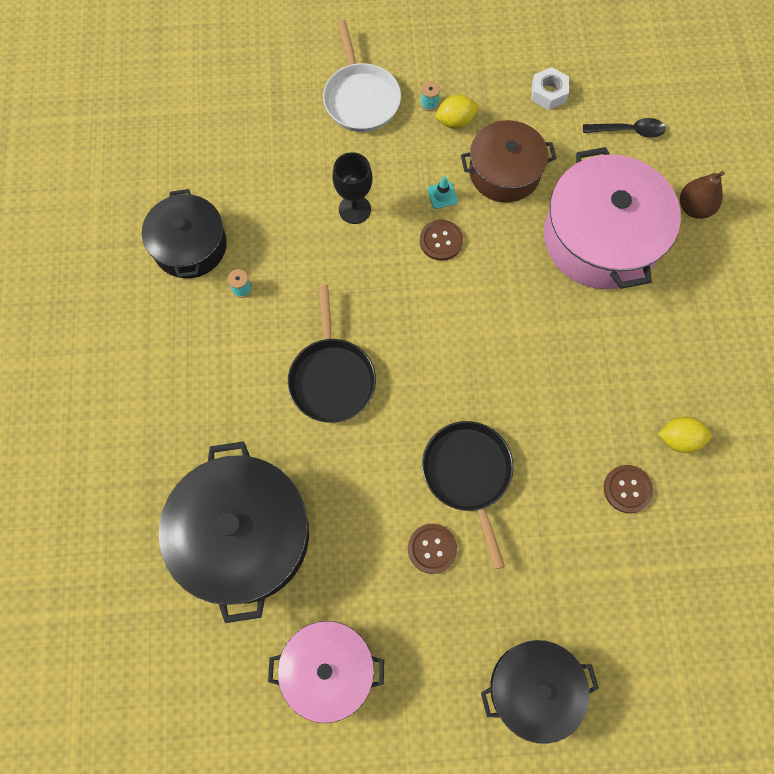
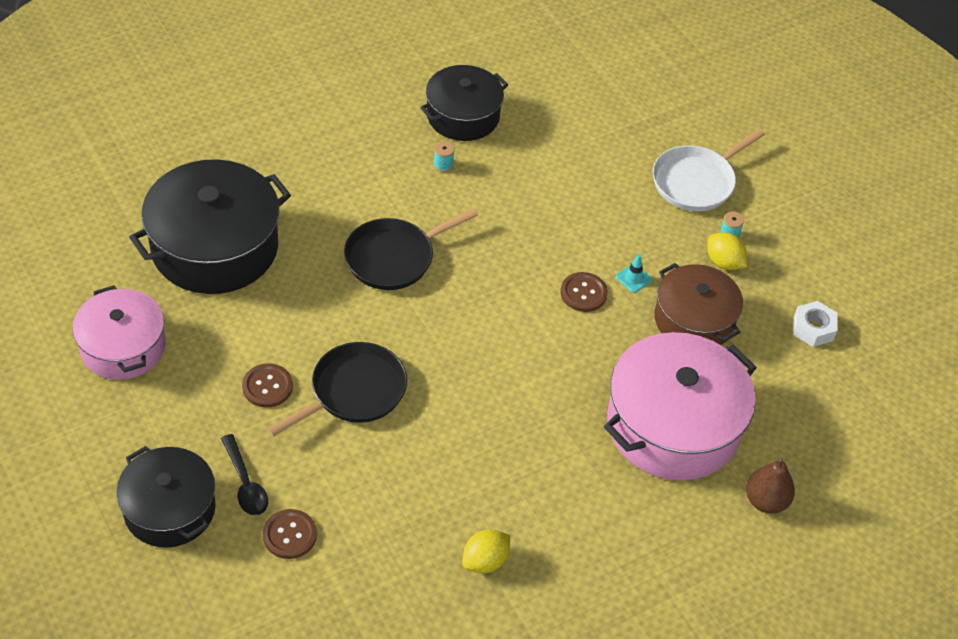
camera: 60 degrees right, 20 degrees down
(354, 209) = (574, 217): black goblet -> none
(627, 489) = (406, 530): brown button -> brown button (289, 535)
(628, 131) = (818, 413): black spoon -> black spoon (245, 483)
(678, 439) = (485, 561): yellow lemon -> yellow lemon turned 75 degrees clockwise

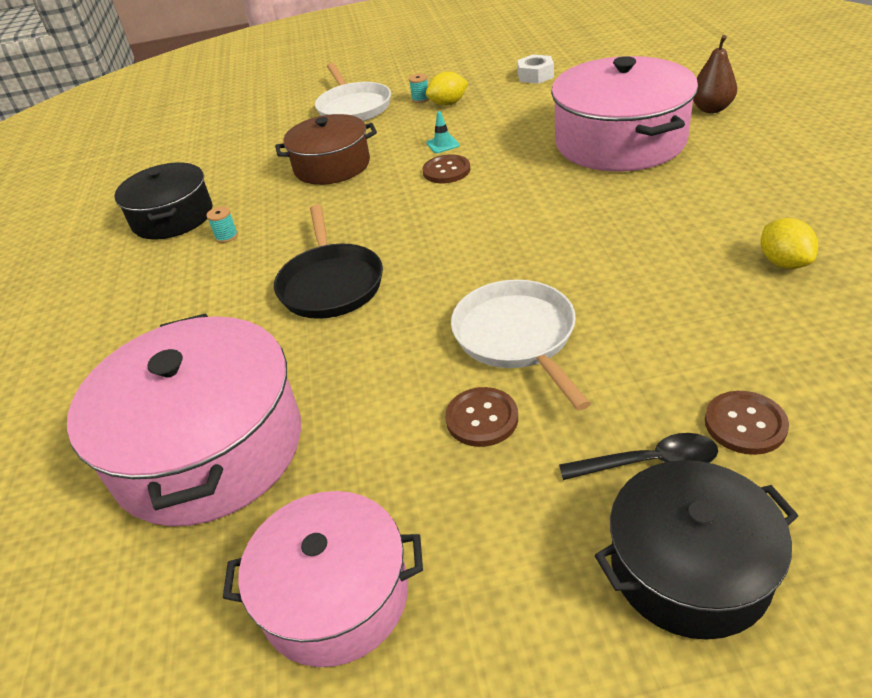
camera: 60 degrees left, 10 degrees down
(215, 247) = (208, 448): black pot -> pink pot
(353, 391) = (517, 337): black pan -> white pan
(694, 320) = (504, 121): brown pot -> brown pot (332, 166)

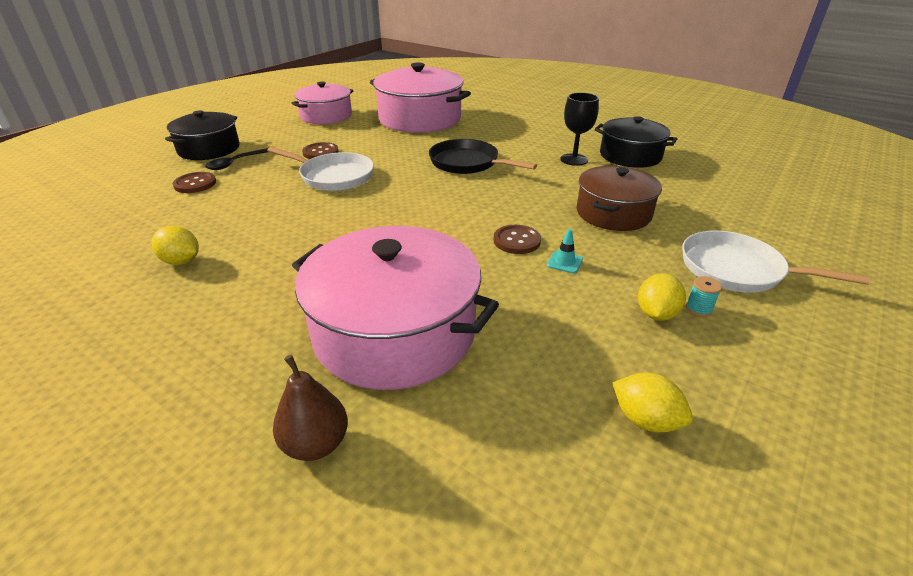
camera: 130 degrees right, 5 degrees down
(226, 236) = (574, 159): turquoise spool -> black goblet
(535, 75) = (645, 420): white nut -> yellow lemon

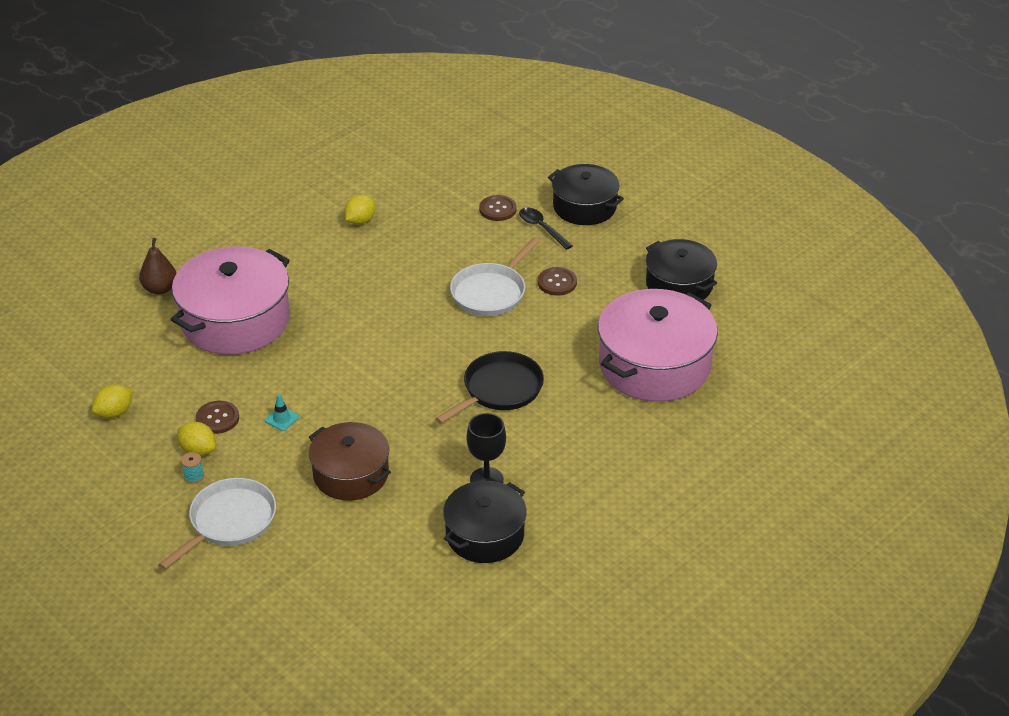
camera: 100 degrees right, 5 degrees up
(326, 116) = (679, 284): pink pot -> black pot
(516, 241) = (325, 397): brown button -> brown button (217, 418)

